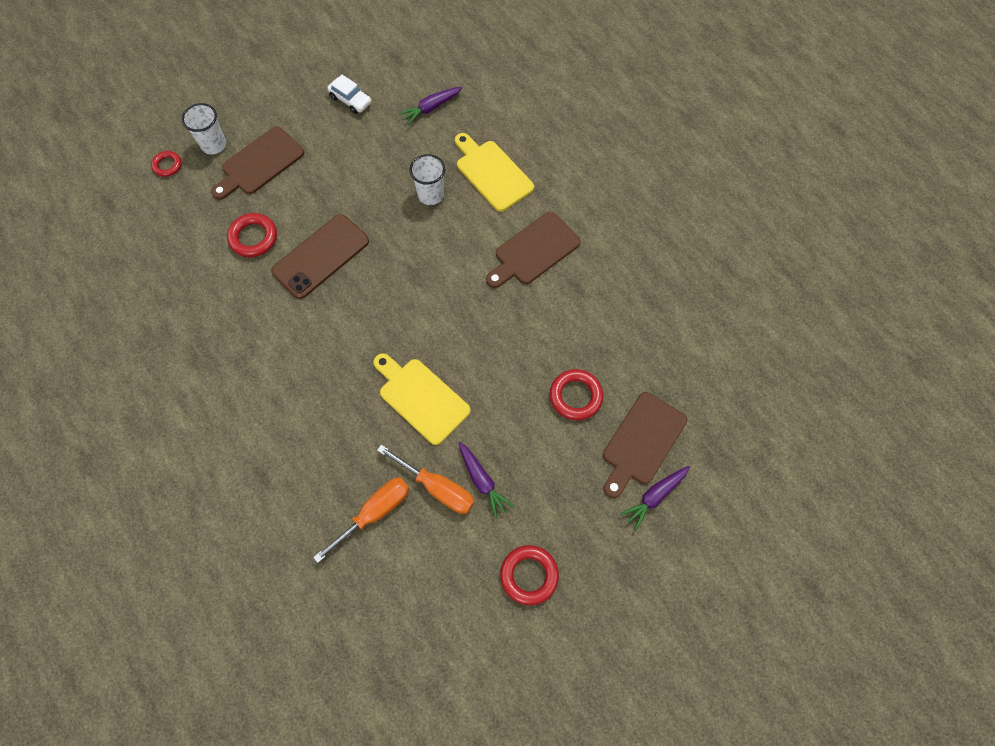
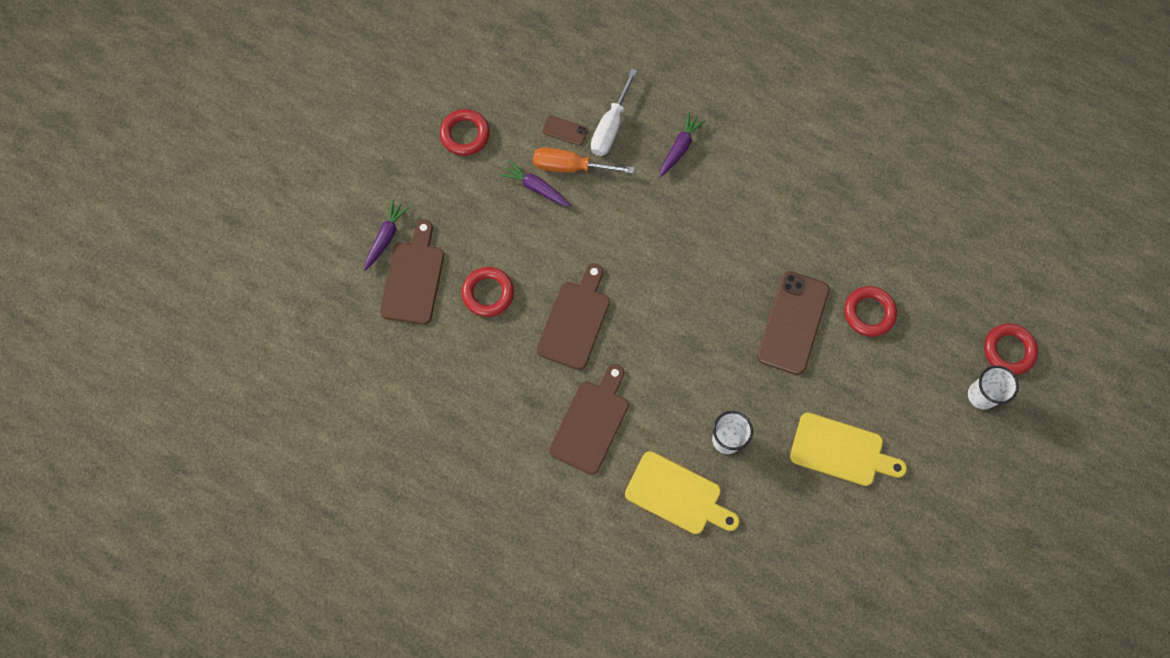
camera: 155 degrees right, 5 degrees up
(167, 165) = (1008, 350): red ring -> red ring, size x1.60
(259, 163) = (920, 395): brown cutting board -> brown cutting board (575, 321)
(350, 100) = (879, 519): white car -> none
(374, 513) = (610, 126): orange screwdriver -> white screwdriver
(421, 398) = (623, 232): yellow cutting board -> yellow cutting board (841, 451)
(423, 530) = (565, 130): none -> brown phone
(431, 108) = (786, 550): purple carrot -> purple carrot (679, 148)

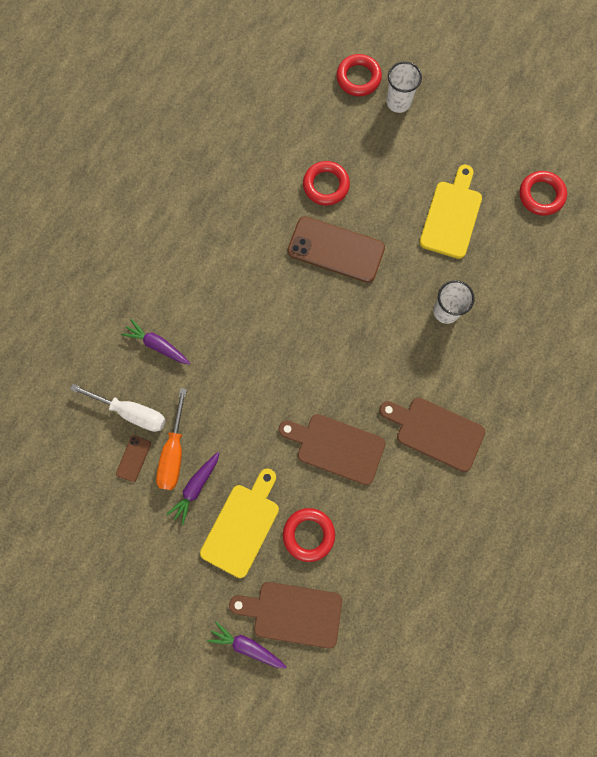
camera: 90 degrees left, 5 degrees up
(465, 134) = (133, 563): red ring -> red ring (541, 195)
(677, 495) = (498, 355): yellow cutting board -> yellow cutting board (242, 525)

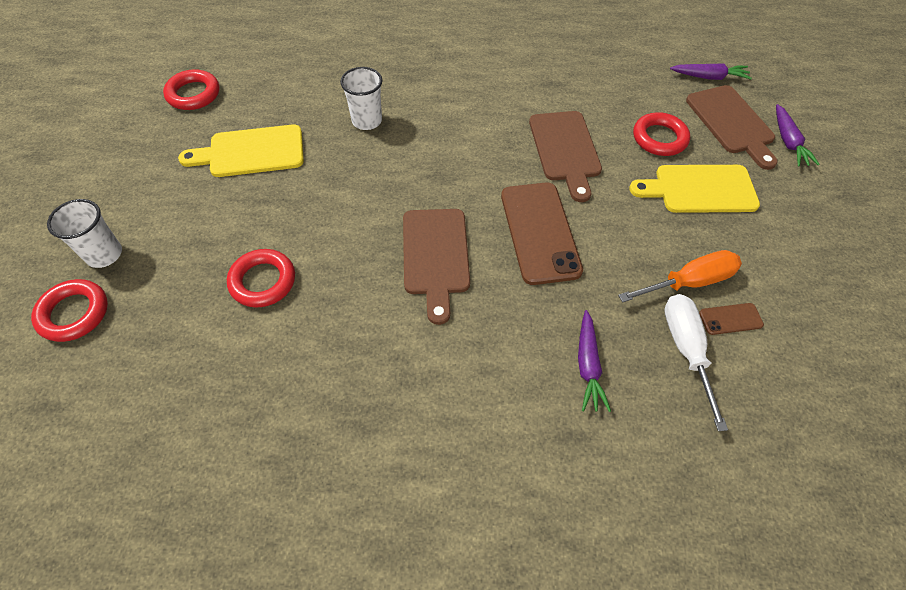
camera: 120 degrees left, 20 degrees down
(196, 487) = (703, 244): purple carrot -> purple carrot (709, 77)
(336, 249) = (347, 236): brown phone -> brown phone (539, 232)
(435, 432) = (493, 89): brown cutting board -> brown cutting board (435, 256)

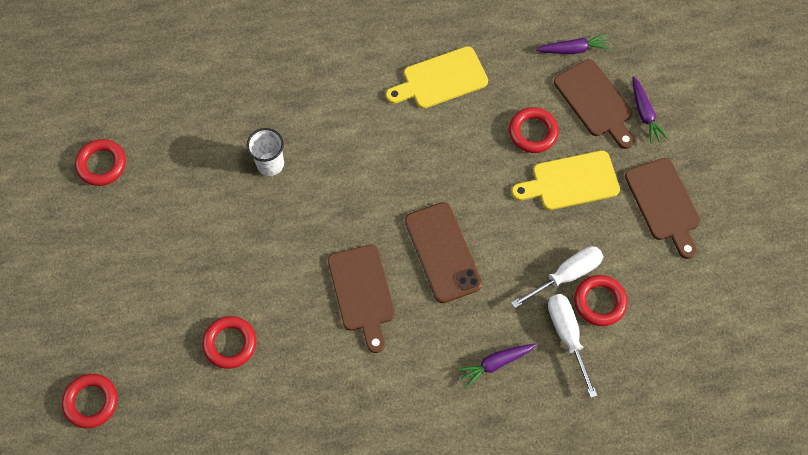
camera: 10 degrees left, 10 degrees up
(104, 254) = (92, 345): white cup -> none
(251, 152) = (177, 219): yellow cutting board -> yellow cutting board (441, 79)
(565, 150) = (452, 162): brown cutting board -> brown cutting board (664, 203)
(588, 365) = (495, 363): purple carrot -> purple carrot turned 75 degrees clockwise
(689, 282) = (566, 275): orange screwdriver -> white screwdriver
(730, 319) = (599, 302): brown phone -> red ring

